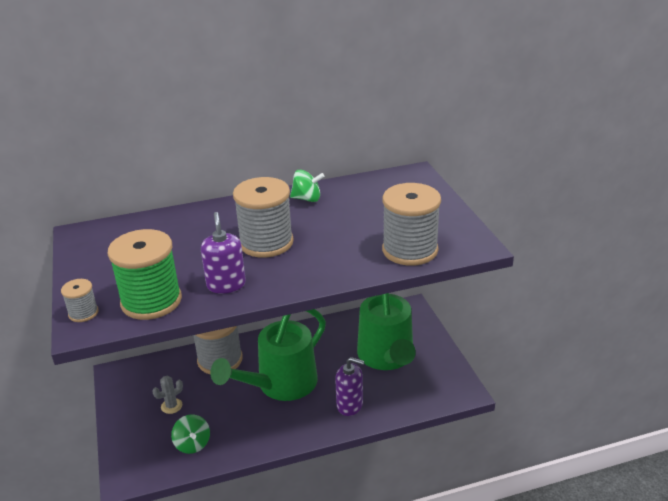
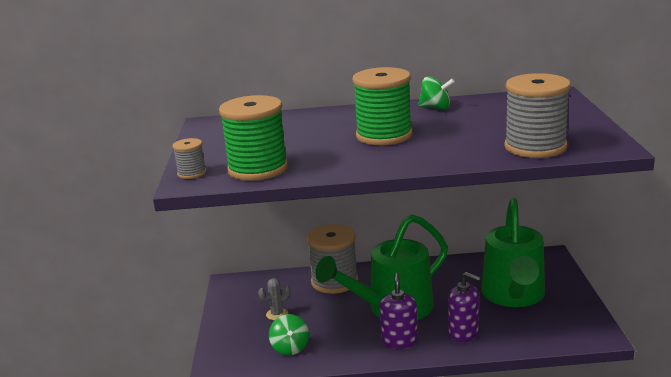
camera: 15 degrees right, 10 degrees down
(226, 285) = (334, 162): purple soap dispenser -> purple soap dispenser (399, 341)
(266, 242) = (384, 135): grey spool -> green spool

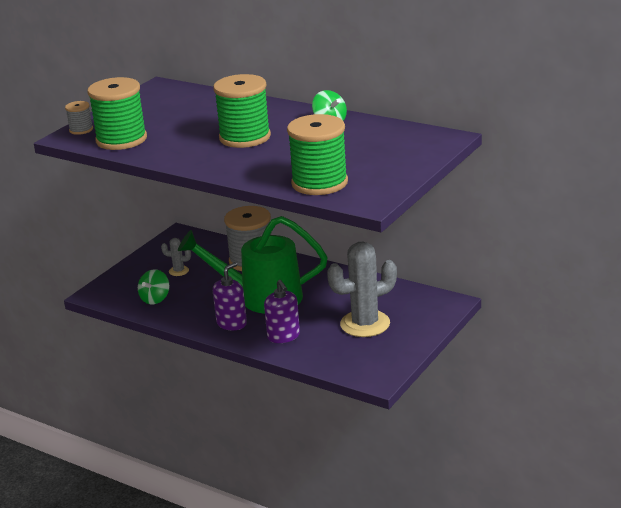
camera: 35 degrees right, 5 degrees up
(513, 296) = (365, 324): green watering can -> grey cactus
(535, 147) = (319, 183): grey spool -> green spool

